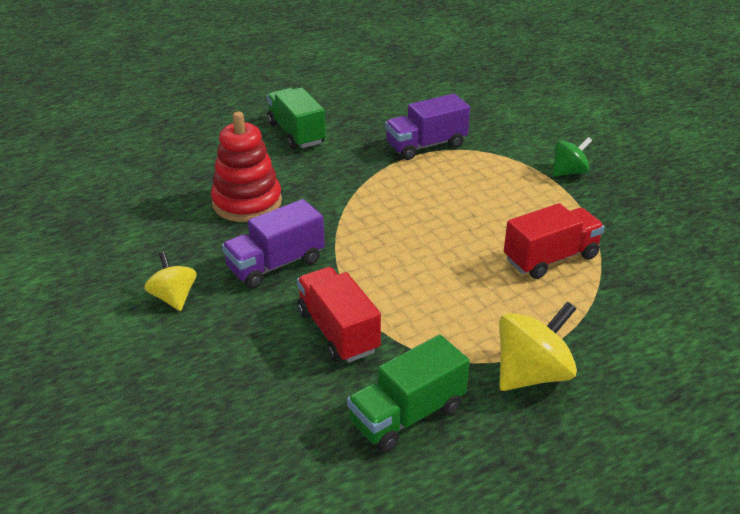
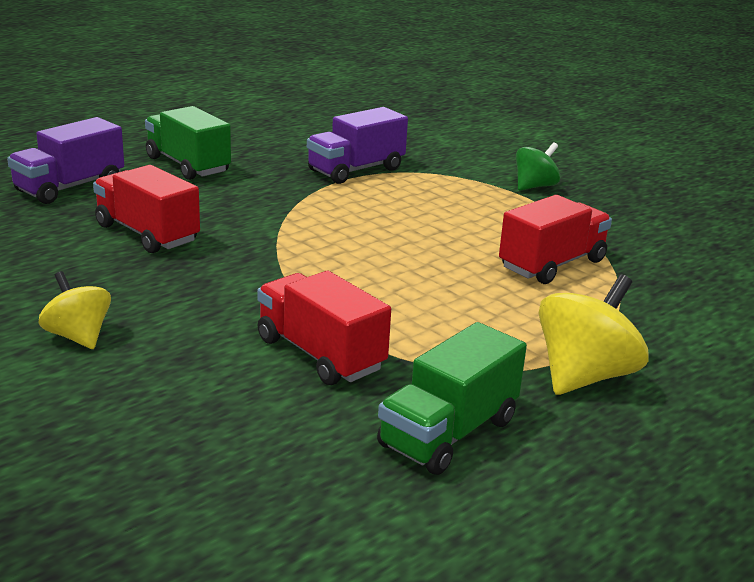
camera: 15 degrees left, 10 degrees down
(247, 202) = (147, 233): red stacking toy -> red truck
(275, 264) = (209, 292): purple truck -> purple truck (70, 187)

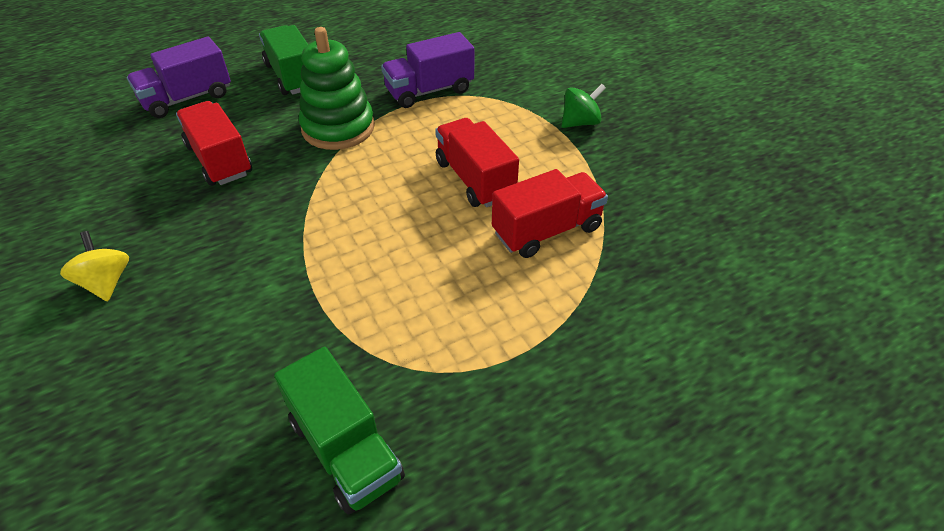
camera: 15 degrees right, 20 degrees up
(271, 202) = (338, 128): none -> green stacking toy
(320, 354) = (286, 328): red truck -> red truck (475, 179)
(448, 433) = (345, 449): green truck -> green truck turned 90 degrees counterclockwise
(584, 376) = (505, 388): yellow spinning top -> none

